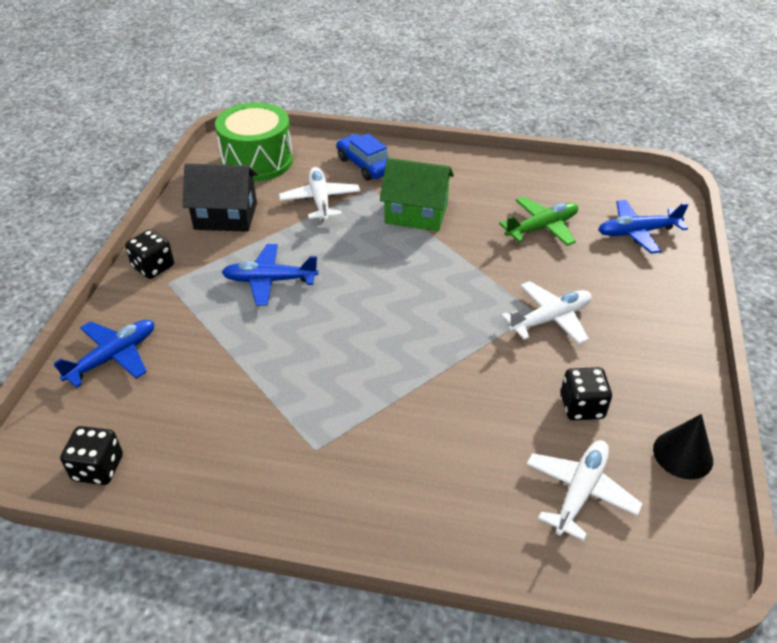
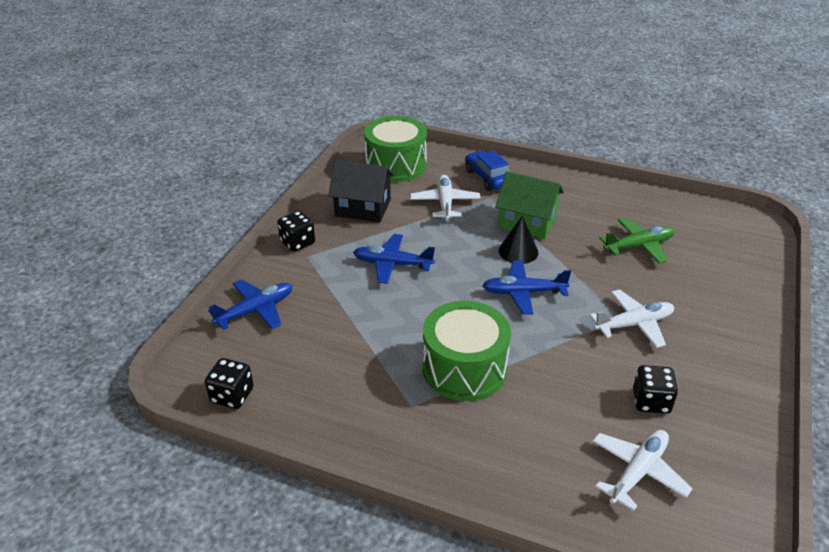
camera: 10 degrees right, 5 degrees down
(370, 396) = (464, 368): none -> green drum
(637, 232) = (727, 259): blue plane -> blue plane (523, 292)
(683, 454) = (738, 454): black cone -> black cone (518, 251)

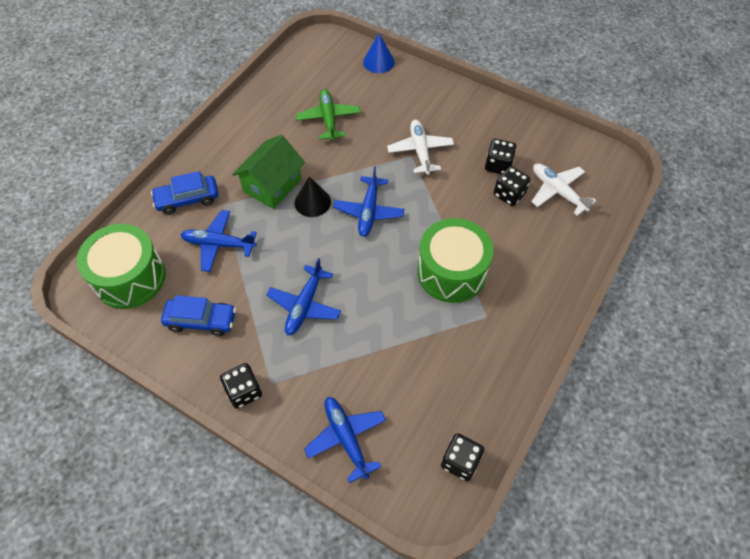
camera: 80 degrees left, 20 degrees up
(363, 208) = (201, 320): black house -> blue car
(445, 203) = (218, 244): white plane -> blue plane
(606, 416) = (509, 194): none -> black dice
(758, 273) = (378, 62): none -> blue cone

